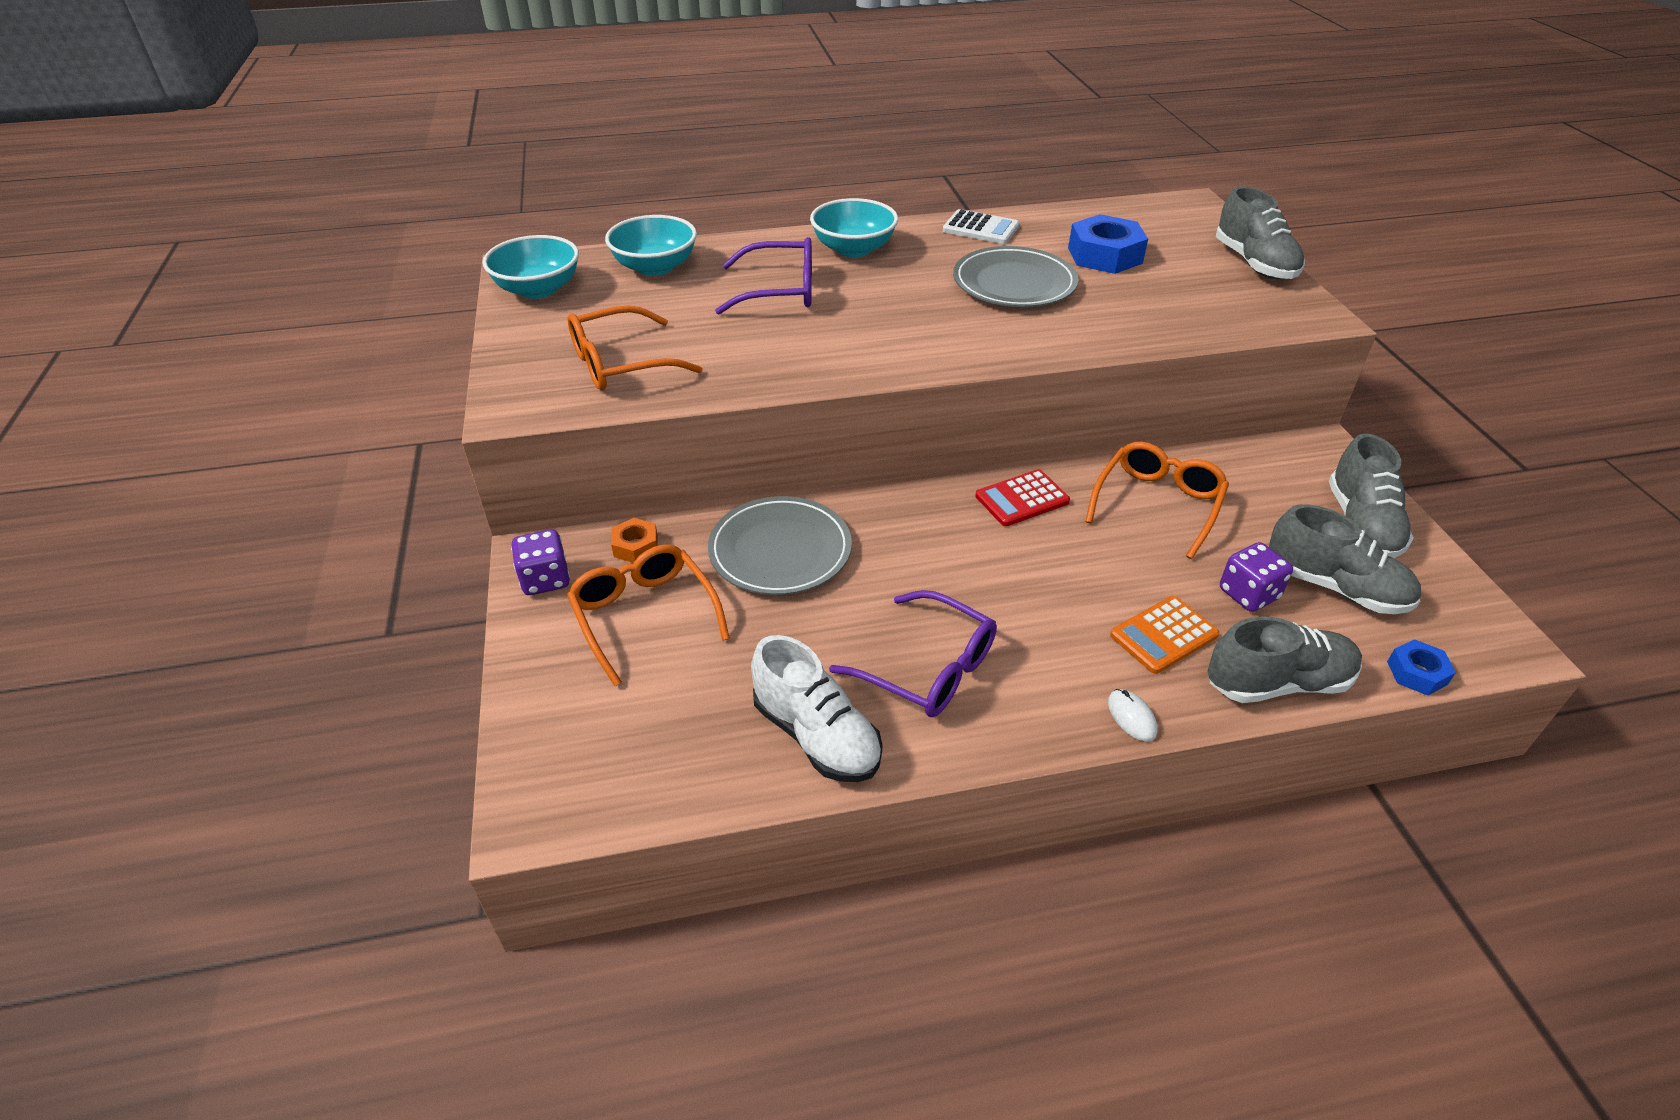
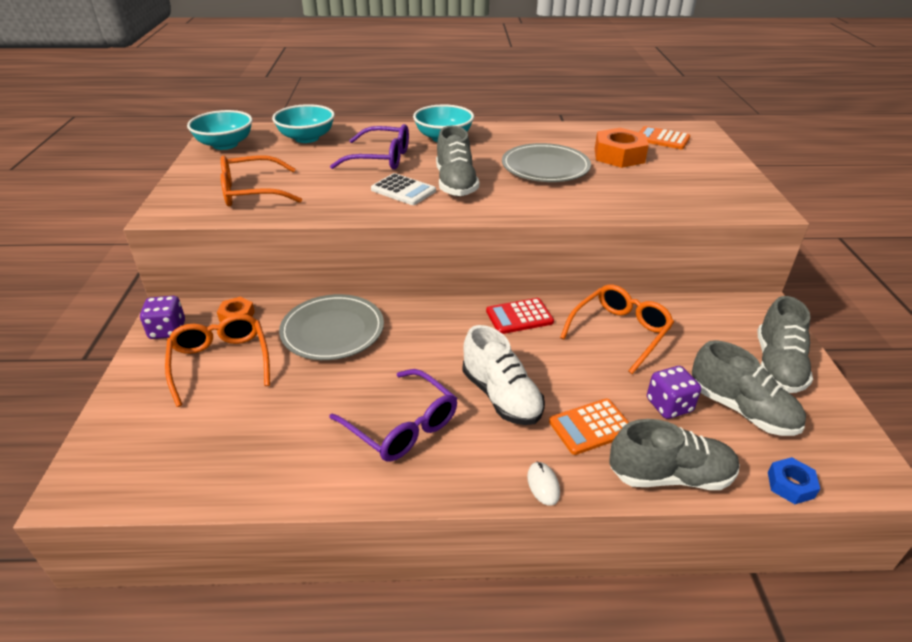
camera: 10 degrees right, 5 degrees down
(816, 735) = (300, 462): white shoe -> white shoe (501, 396)
(980, 228) = (537, 132): white calculator -> white calculator (403, 190)
(1104, 255) = (619, 156): blue nut -> orange nut
(1151, 223) = (662, 139): none -> orange calculator
(1254, 263) = (729, 170): grey shoe -> grey shoe (455, 184)

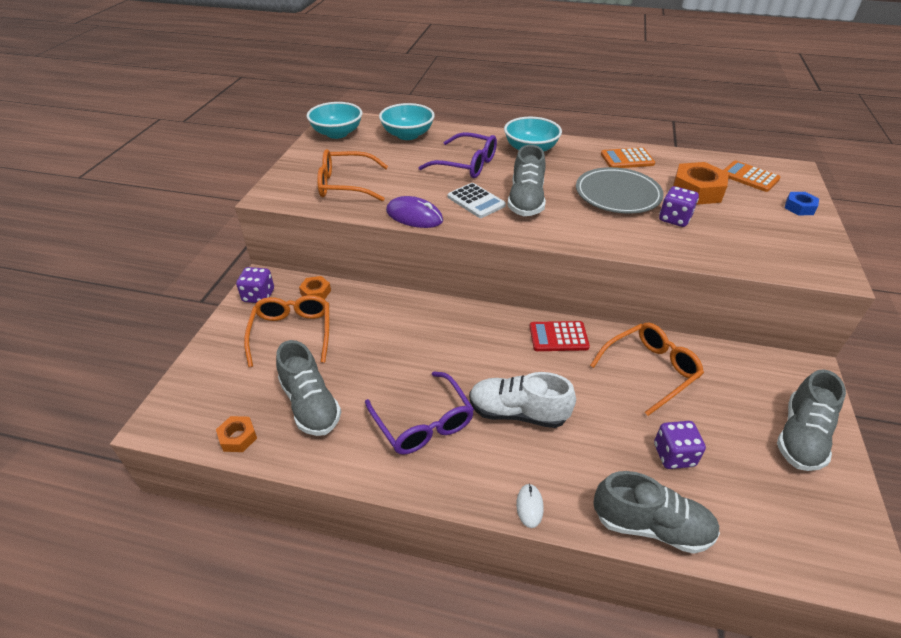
camera: 15 degrees right, 5 degrees up
(185, 485) = (238, 437): none -> orange nut
(332, 331) = (390, 321): grey plate -> none
(341, 212) = (414, 216): none -> purple mouse
(501, 396) = (518, 413): white shoe -> white shoe turned 120 degrees clockwise
(590, 427) = (591, 460): orange calculator -> orange calculator (627, 159)
(607, 182) = (674, 219): none -> purple dice
(741, 409) = (746, 475): grey shoe -> grey shoe (310, 404)
(790, 485) = (769, 563): blue nut -> blue nut (799, 207)

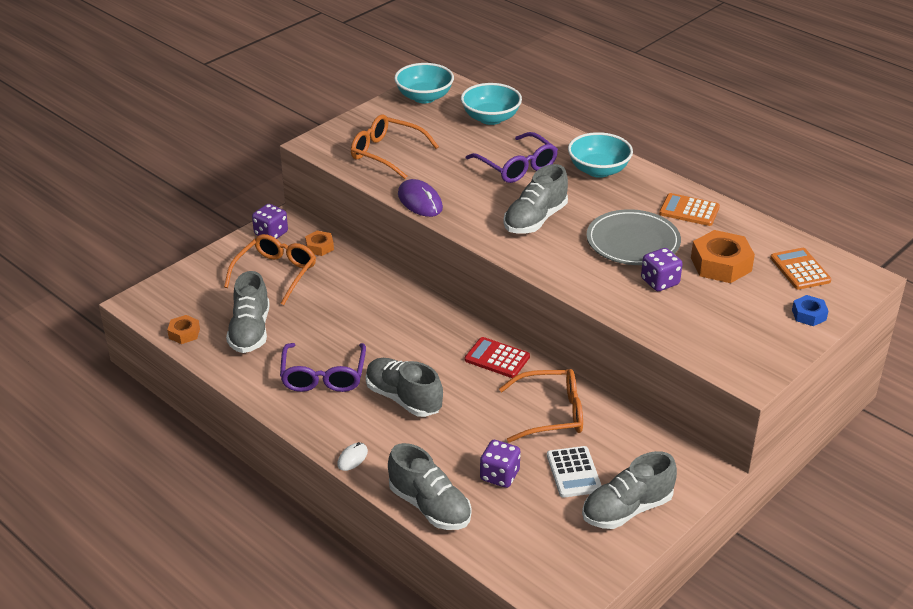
camera: 30 degrees right, 5 degrees down
(476, 201) = (488, 205): white calculator -> white calculator (573, 472)
(518, 413) = (403, 398): white shoe -> grey shoe

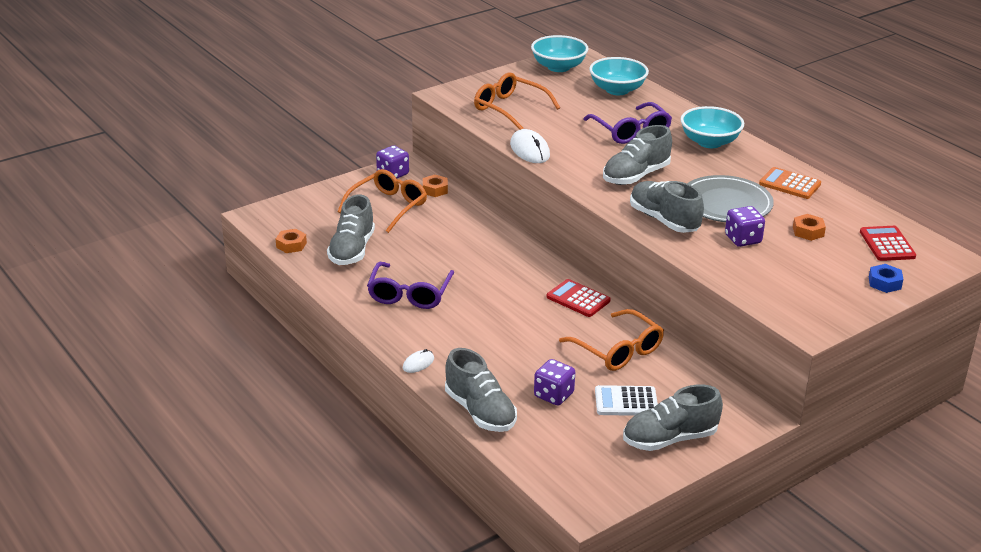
camera: 10 degrees right, 5 degrees down
(403, 398) = (479, 321): grey shoe -> grey shoe (664, 220)
(420, 201) = (530, 150): purple mouse -> white mouse
(552, 413) = (618, 351): orange glasses -> orange glasses turned 45 degrees clockwise
(573, 472) = (626, 402): white calculator -> white calculator turned 90 degrees clockwise
(721, 264) = (808, 231): orange nut -> orange nut, size x0.54
(800, 269) = (887, 244): orange calculator -> red calculator

